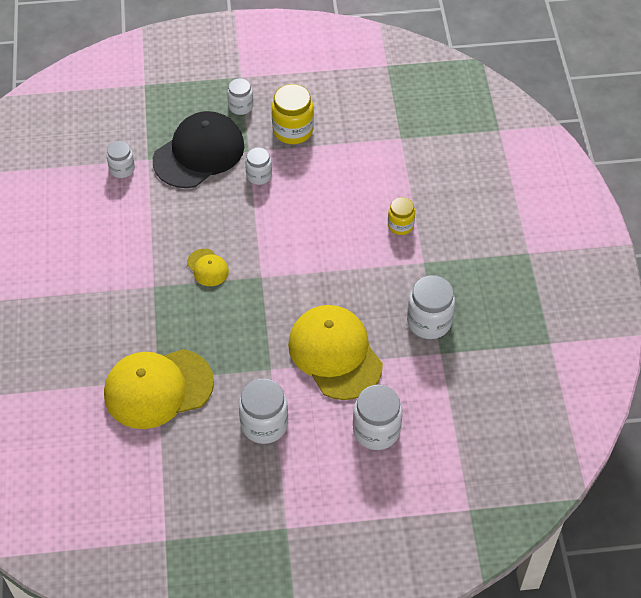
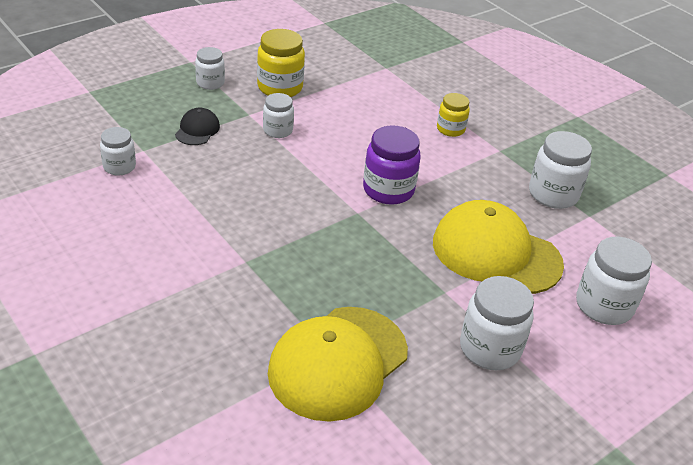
camera: 35 degrees left, 15 degrees down
(199, 153) = (197, 130): black cap -> black cap, size x0.46
(207, 267) = (292, 223): yellow cap -> none
(300, 265) = (388, 190): none -> purple jar

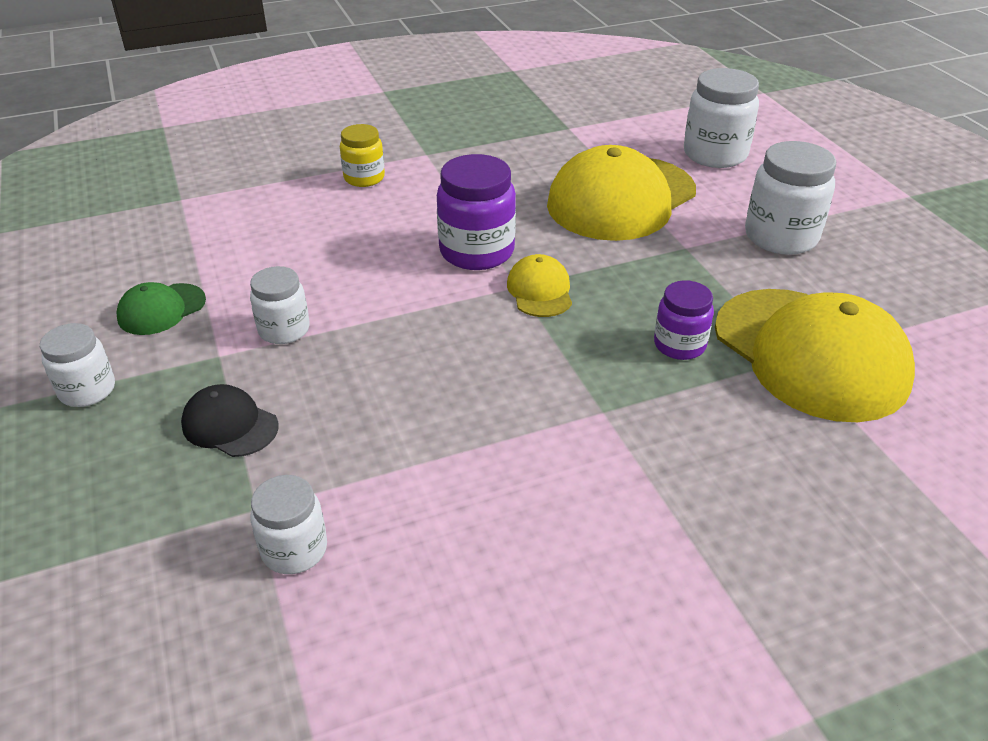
camera: 70 degrees left, 0 degrees up
(280, 87) = (161, 309): yellow jar -> green cap
(323, 293) = (679, 345): none -> purple jar
(357, 223) = (540, 291): none -> yellow cap
(553, 194) = (525, 140): white jar -> none

